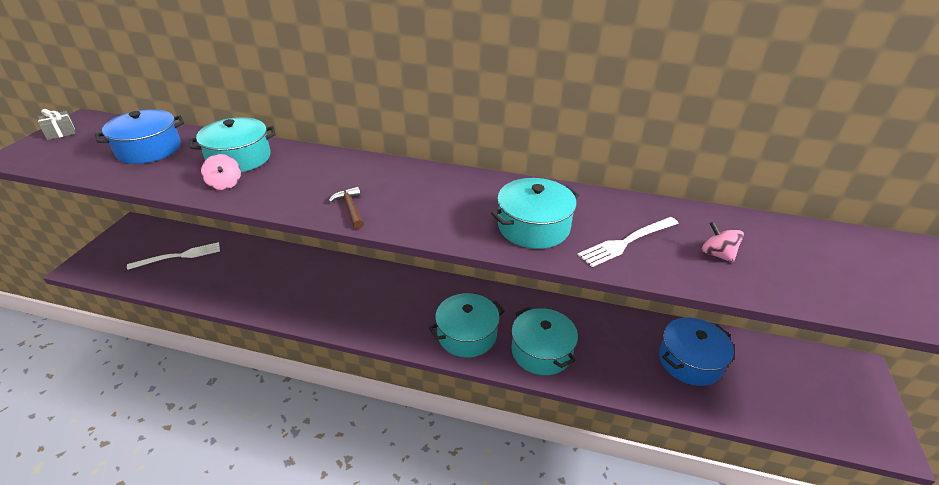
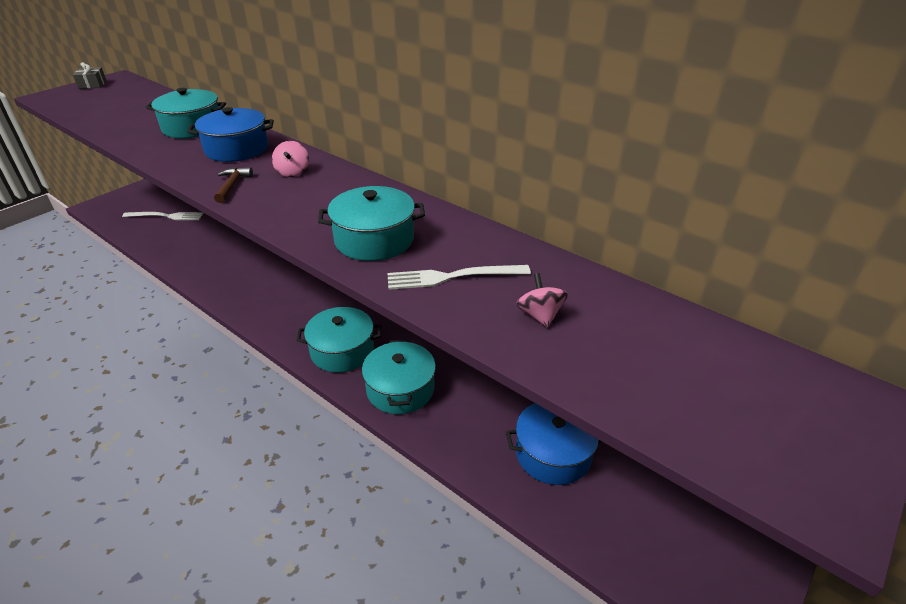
camera: 25 degrees right, 0 degrees up
(149, 149) = (136, 108): blue pot -> blue pot (237, 149)
(225, 184) = (160, 145): pink spinning top -> pink spinning top (292, 172)

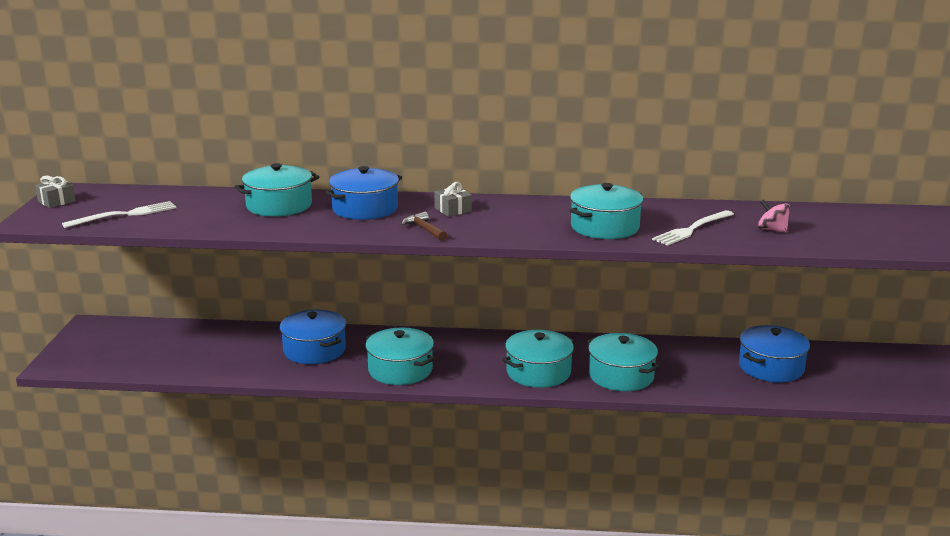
camera: 35 degrees left, 15 degrees down
(166, 216) = (171, 345): white fork -> white fork (125, 215)
(232, 256) = (314, 350): none -> blue pot
(255, 300) = (400, 370): none -> turquoise pot
(292, 172) = (453, 210): pink spinning top -> grey gift

